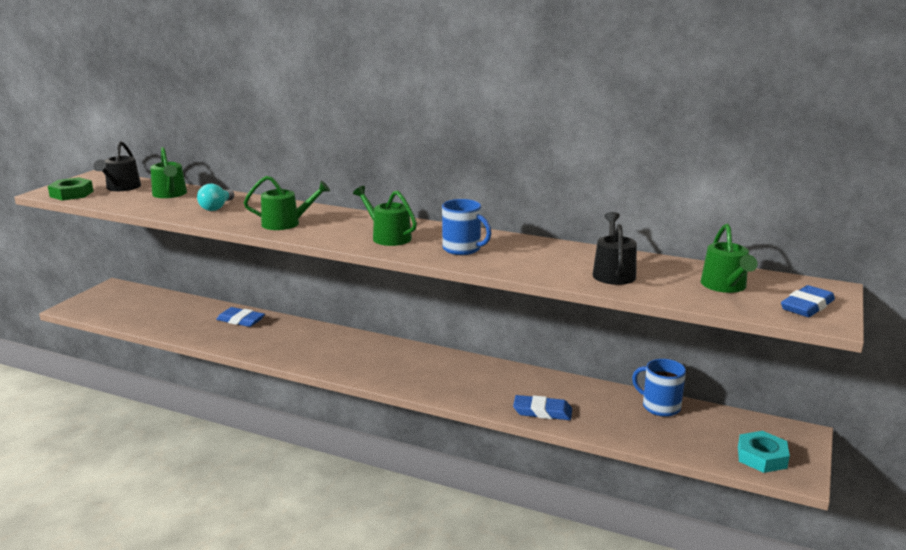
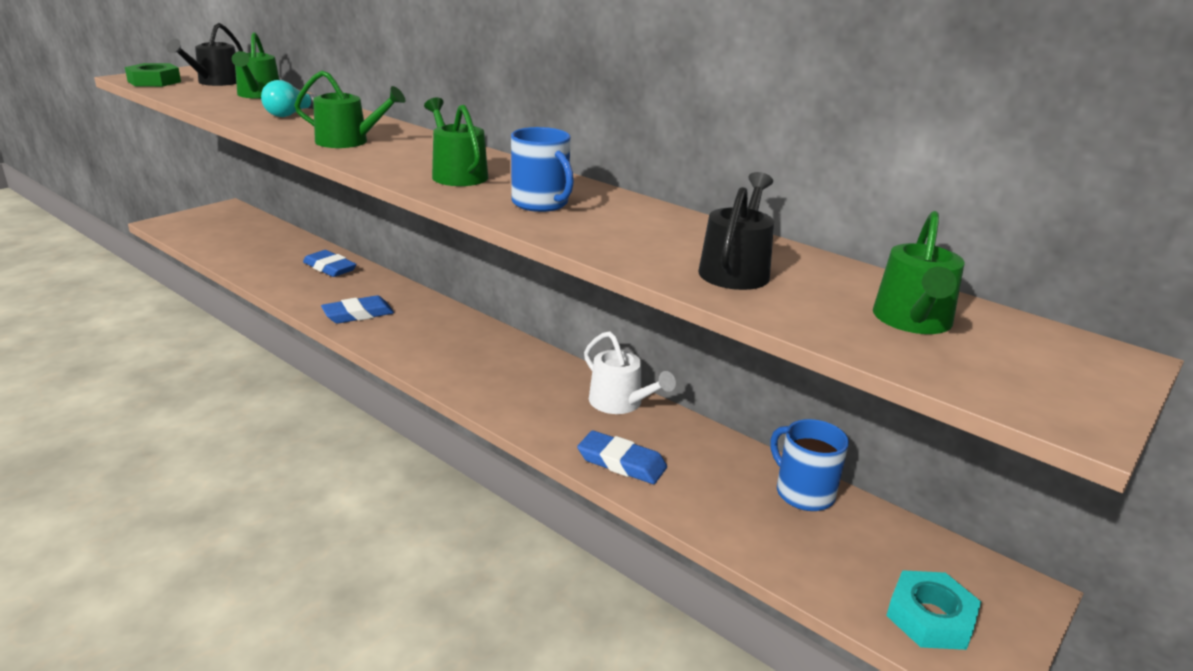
camera: 15 degrees right, 5 degrees up
(517, 376) = (620, 403): none -> white watering can
(807, 306) = (1047, 381): blue eraser -> blue eraser (358, 314)

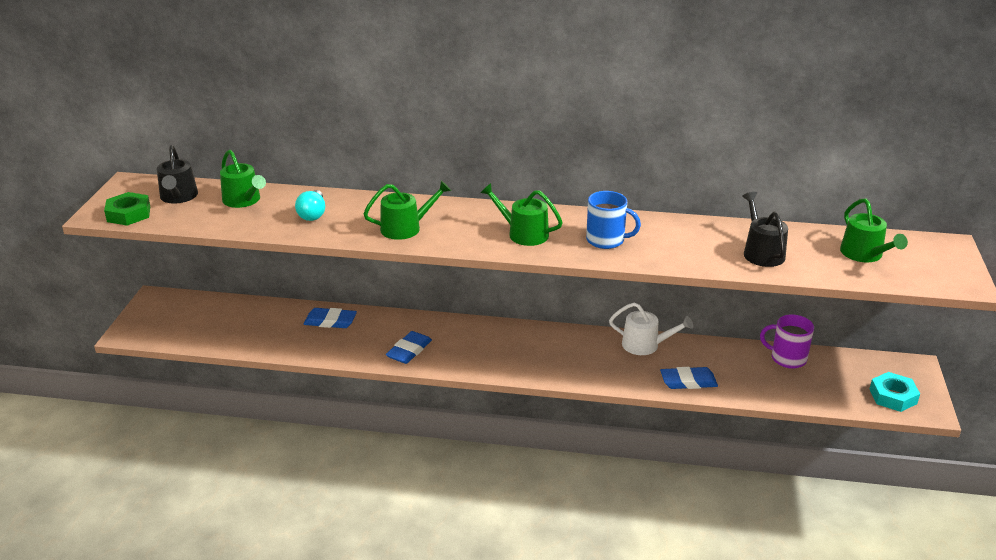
camera: 30 degrees left, 5 degrees up
(803, 493) = (787, 358): blue mug -> purple mug

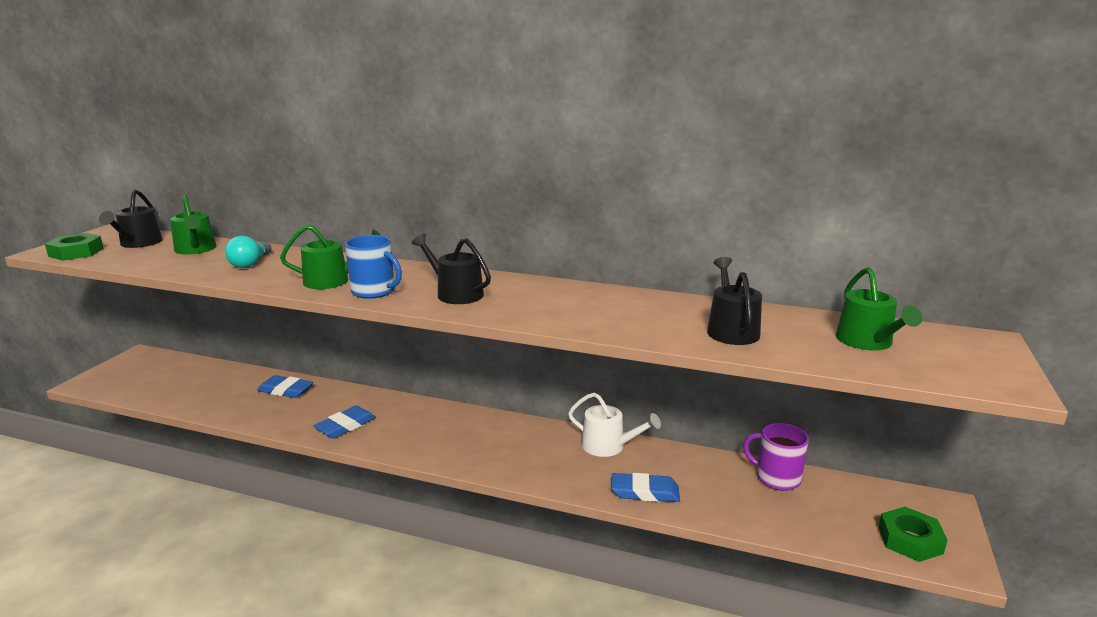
camera: 10 degrees right, 10 degrees down
(523, 234) = (455, 293): green watering can -> black watering can
(606, 240) = (546, 305): blue mug -> blue mug (374, 291)
(893, 396) = (910, 540): turquoise nut -> green nut

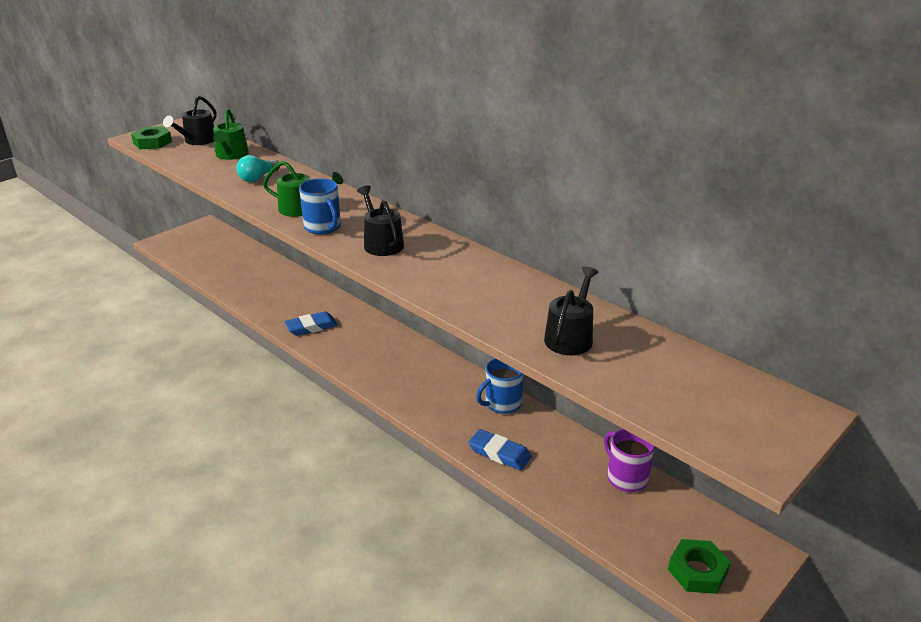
camera: 25 degrees right, 10 degrees up
(285, 390) = (288, 283): blue eraser -> none
(608, 446) = (502, 403): white watering can -> blue mug
(867, 342) = (682, 382): green watering can -> none

